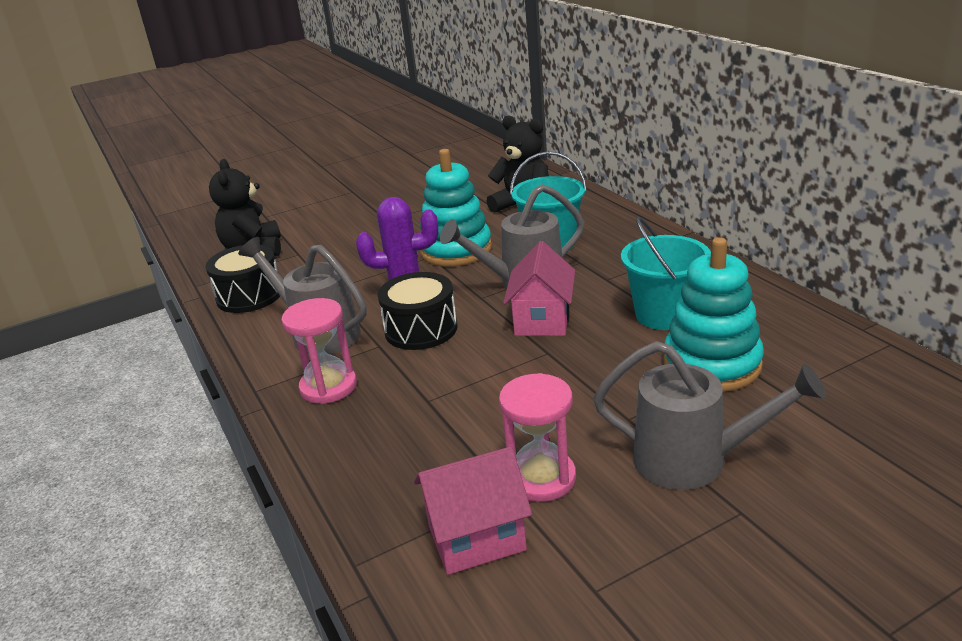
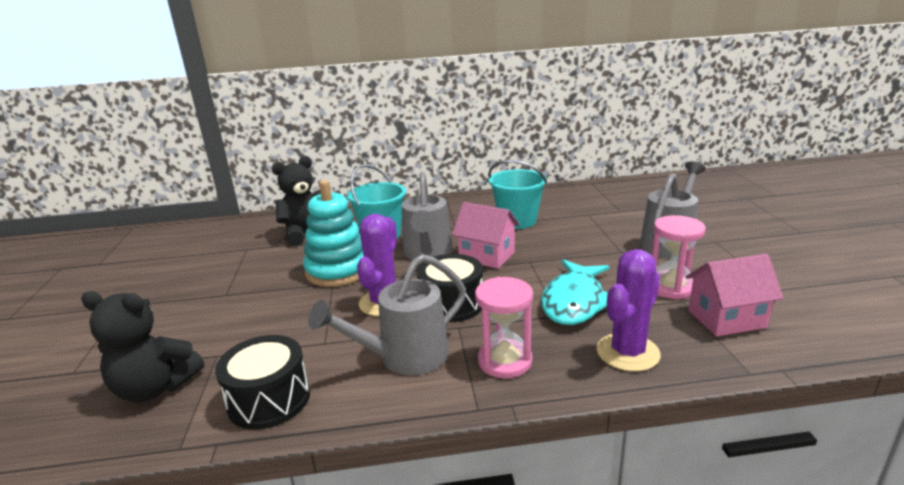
camera: 70 degrees left, 5 degrees down
(368, 462) = (627, 352): none -> purple cactus
(462, 405) = (574, 302): none -> turquoise fish
(476, 538) = (726, 319): pink house -> pink house turned 75 degrees clockwise
(712, 364) = (581, 220): turquoise stacking toy -> none

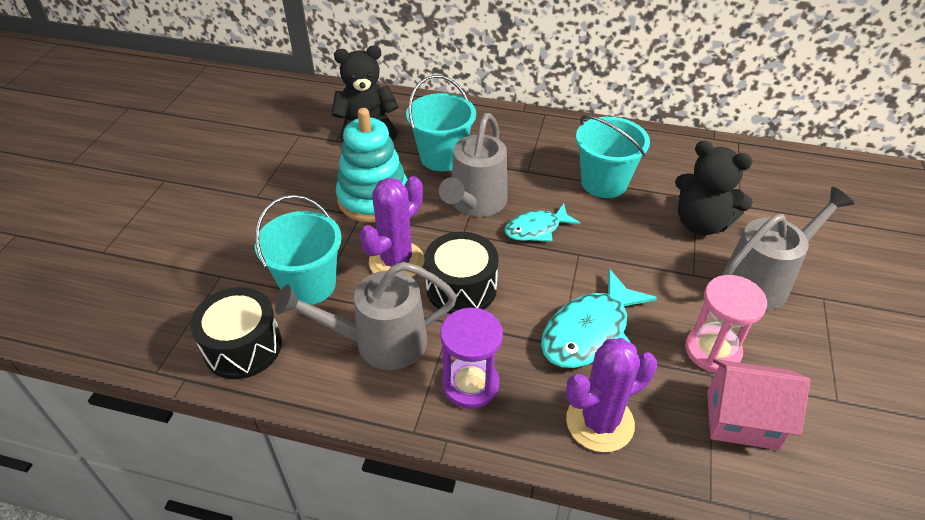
camera: 20 degrees right, 20 degrees up
(155, 388) = (159, 297): black teddy bear -> black teddy bear (701, 223)
(311, 338) = (309, 285): none -> turquoise bucket
(487, 256) = (536, 229): pink house -> turquoise fish
(504, 361) = (470, 384): pink hourglass -> purple hourglass

